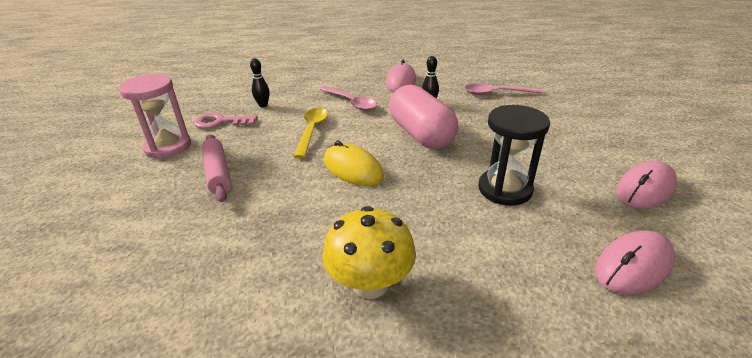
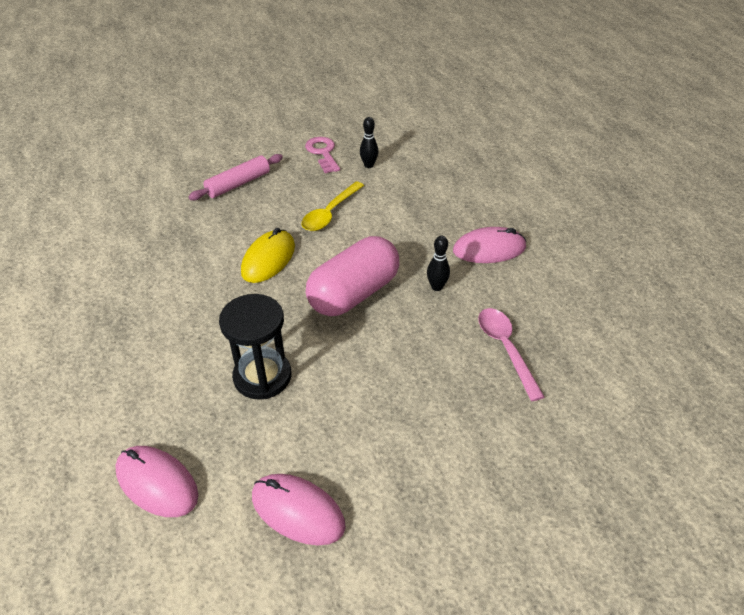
camera: 70 degrees right, 10 degrees up
(168, 146) = (270, 143): pink hourglass -> none
(312, 131) = (330, 213): yellow spoon -> yellow spoon turned 135 degrees clockwise
(351, 102) = (406, 222): pink spoon -> none
(370, 284) = (117, 307): yellow mushroom -> none

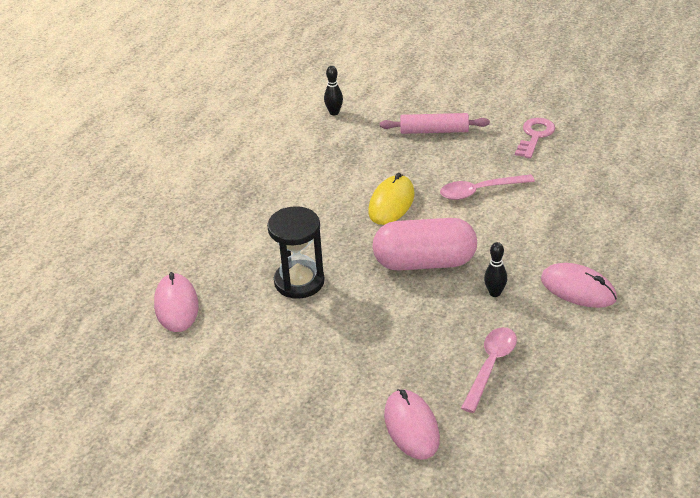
camera: 45 degrees right, 5 degrees down
(268, 259) = (391, 203): yellow mouse -> yellow mouse turned 45 degrees counterclockwise
(297, 511) = (235, 371): pink mouse -> pink mouse (411, 427)
(330, 213) = (479, 191): yellow spoon -> pink spoon
(369, 165) = (562, 166): black bowling pin -> black bowling pin (334, 112)

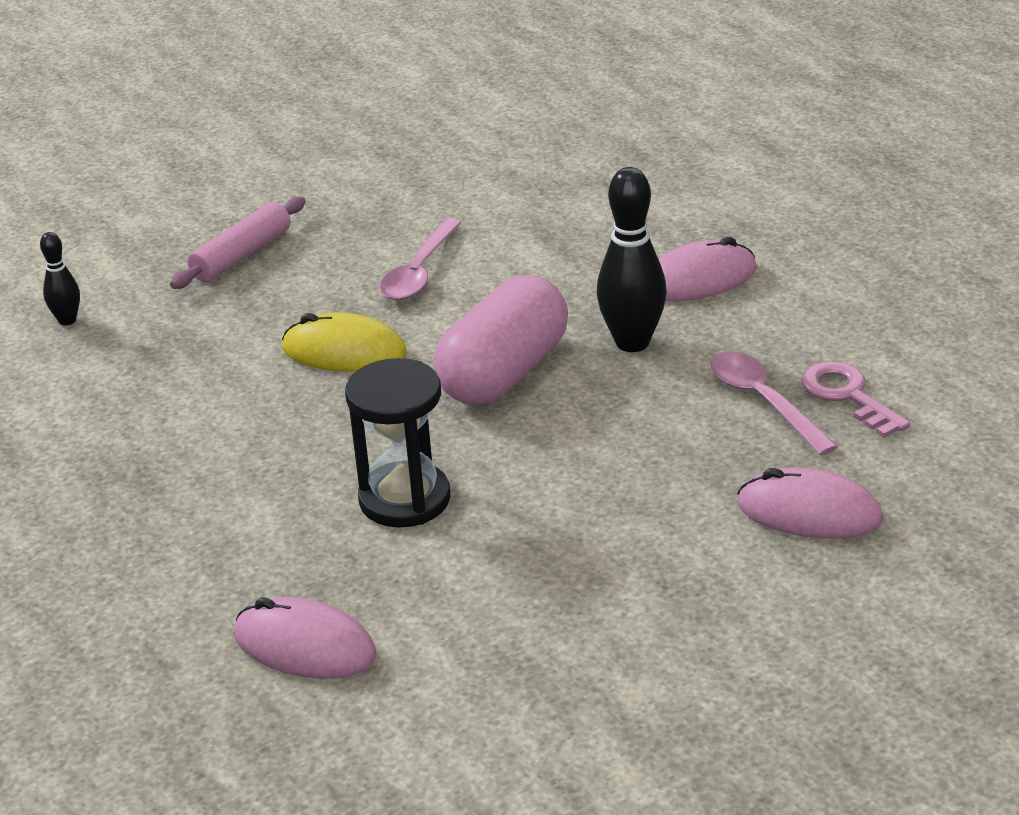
camera: 55 degrees left, 5 degrees down
(391, 203) = (344, 351): yellow mouse -> yellow mouse turned 45 degrees counterclockwise
(495, 293) = (632, 342): black bowling pin -> black bowling pin, size x1.86
(535, 136) = (369, 186): pink key -> pink key (848, 396)

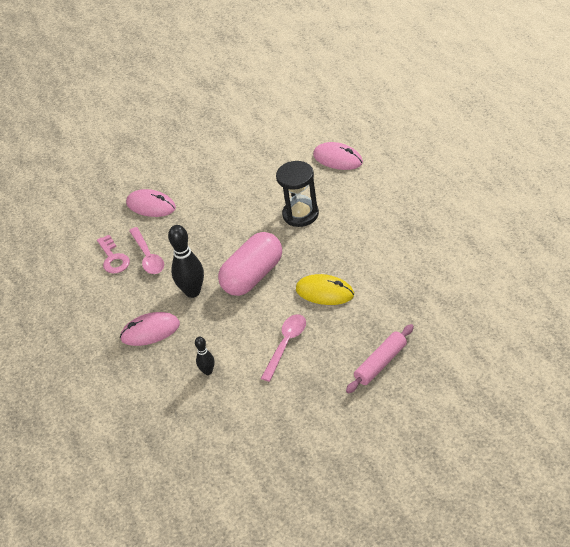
camera: 170 degrees left, 10 degrees up
(67, 320) = (466, 319): black bowling pin -> black bowling pin (208, 371)

